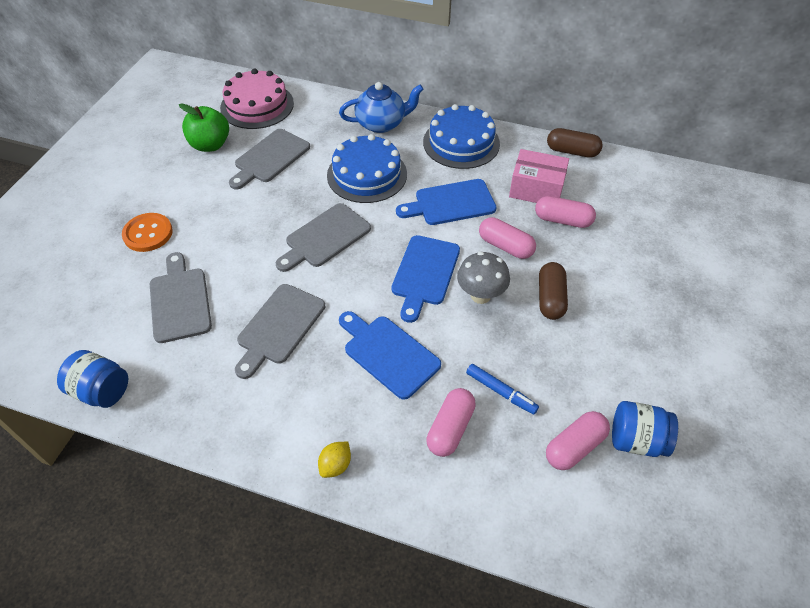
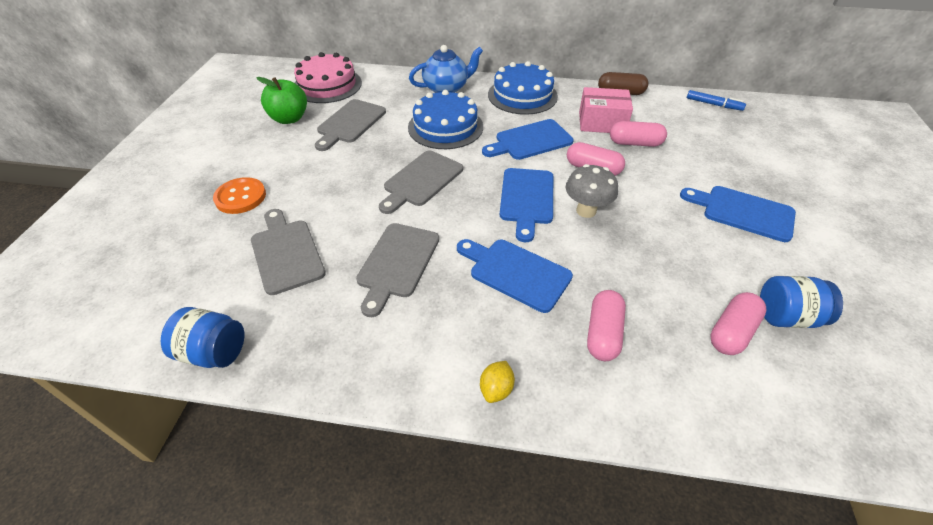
camera: 10 degrees left, 5 degrees down
(501, 392) = (639, 292): blue marker -> blue marker (713, 104)
(550, 298) = (651, 205): brown capsule -> none
(645, 320) = (743, 212): none -> blue cutting board

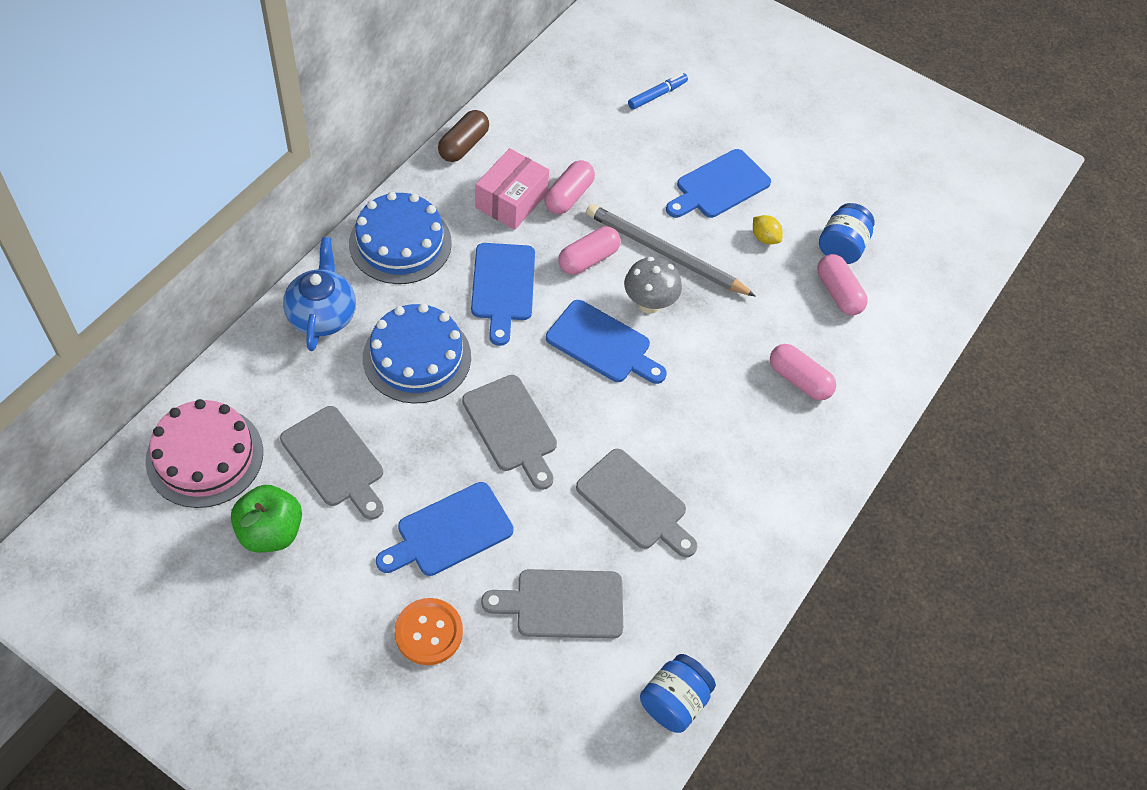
camera: 70 degrees left, 10 degrees up
(496, 389) = (817, 484): yellow lemon -> yellow lemon (764, 238)
(516, 273) = (700, 407): blue cutting board -> blue cutting board (450, 532)
(641, 204) = (665, 254): none -> grey pencil
(713, 104) = (545, 82): blue marker -> blue marker (657, 95)

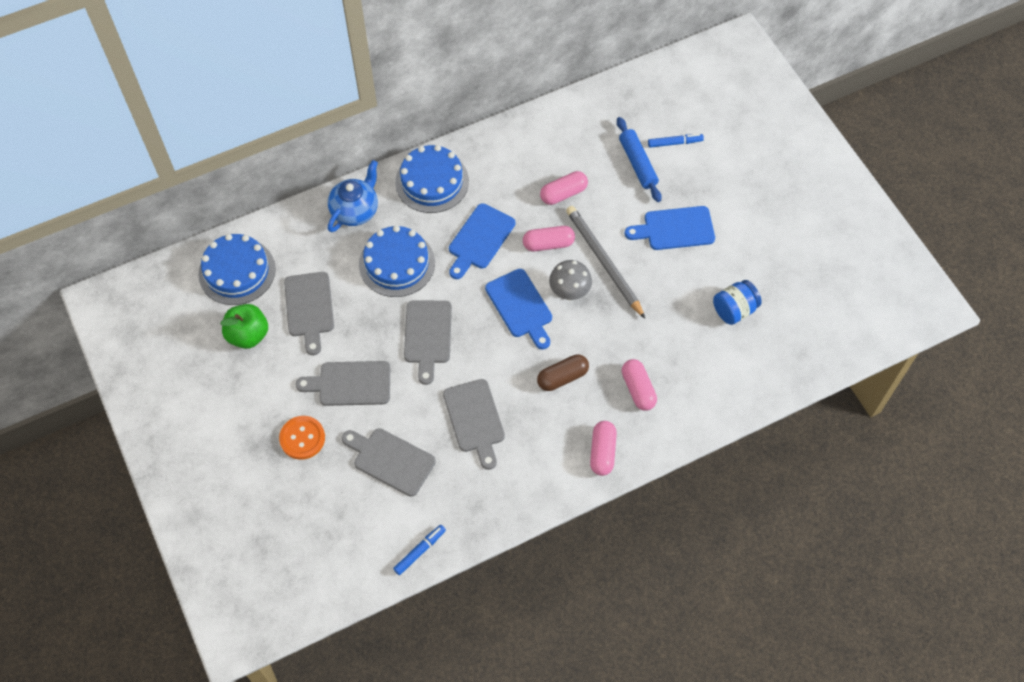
camera: 35 degrees right, 5 degrees up
(205, 456) = (237, 271): pink cake -> blue cake
(450, 532) = (350, 384): blue cutting board -> grey cutting board
(464, 145) = (515, 128): brown capsule -> brown capsule (562, 377)
(511, 200) = (522, 181): pink box -> none
(631, 132) = (637, 163): none -> blue rolling pin
(674, 701) = (420, 551): blue jar -> blue marker
(764, 238) = (682, 280): yellow lemon -> none
(838, 293) = (708, 341): pink capsule -> pink capsule (602, 452)

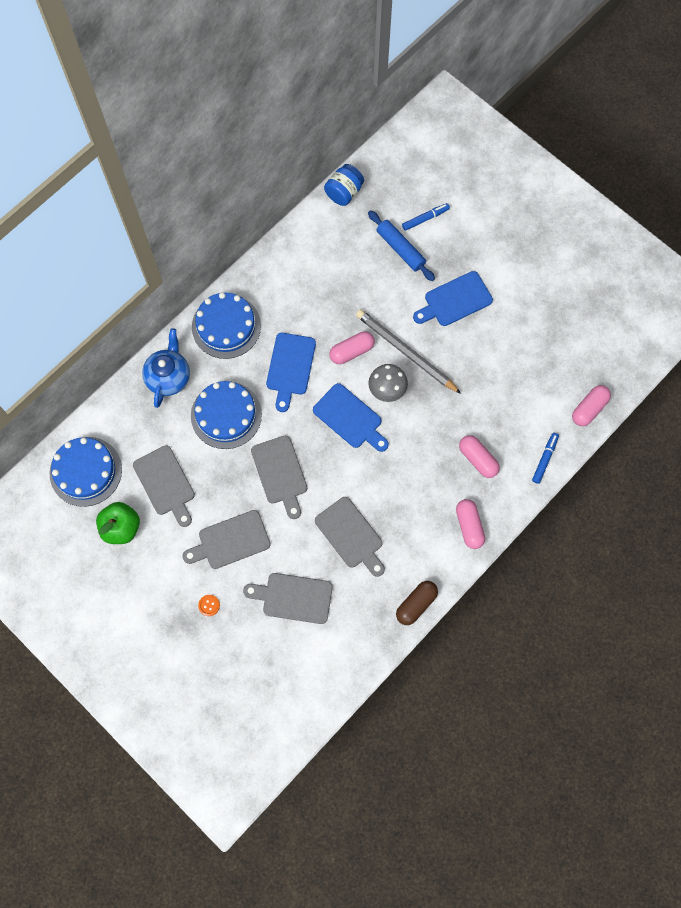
camera: 20 degrees left, 10 degrees up
(302, 438) = (209, 605): orange button -> orange button, size x0.52
(420, 551) = (350, 669): blue marker -> blue marker (545, 459)
(562, 377) = (410, 471): brown capsule -> brown capsule (416, 604)
(563, 194) = (347, 299): pink capsule -> pink capsule (589, 409)
(734, 310) = (531, 359): blue jar -> blue jar (344, 192)

